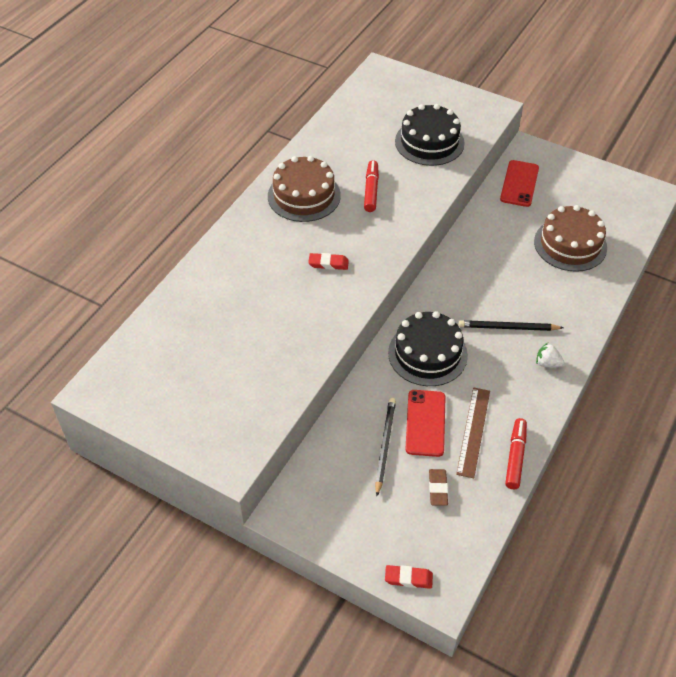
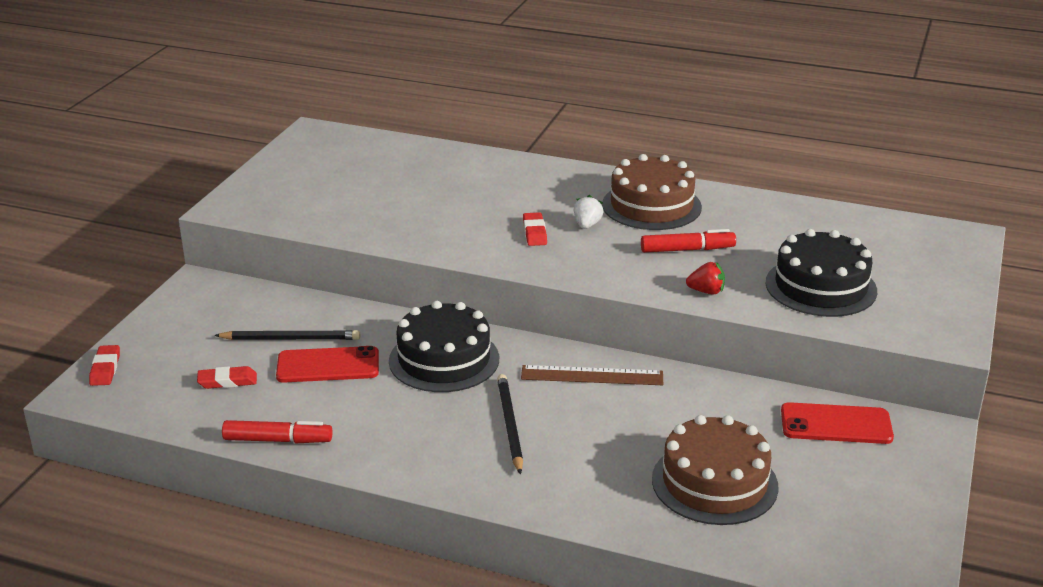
camera: 80 degrees right, 20 degrees down
(426, 192) = (706, 291): none -> red strawberry
(438, 489) = (227, 381): brown eraser -> red eraser
(473, 431) = (317, 403): brown ruler -> brown ruler (592, 375)
(547, 363) = (448, 464): white strawberry -> white strawberry (587, 225)

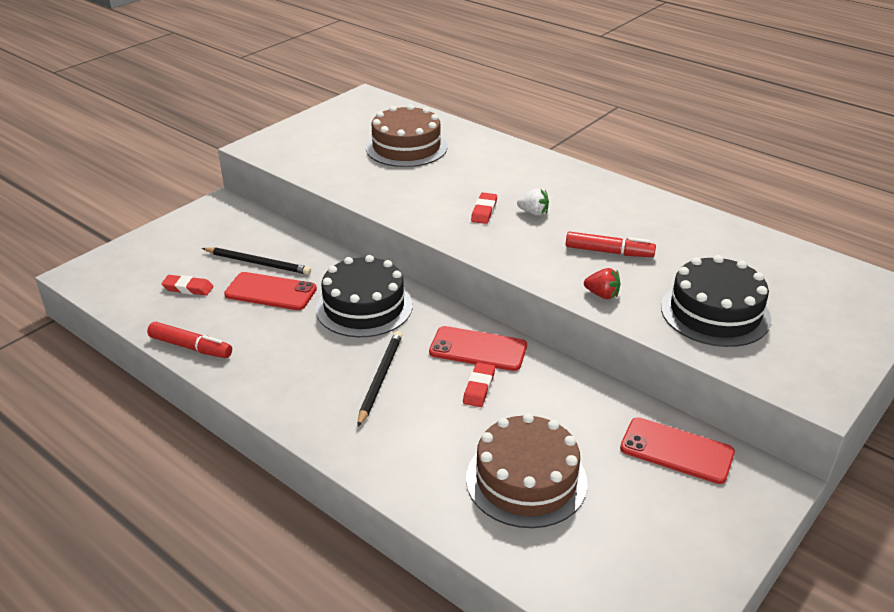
camera: 20 degrees right, 5 degrees up
(105, 369) = (110, 258): red eraser -> red eraser (479, 388)
(587, 225) = (533, 213): white strawberry -> white strawberry turned 75 degrees clockwise
(592, 375) = (478, 349): brown ruler -> red phone
(651, 206) = (602, 206): brown cake -> brown cake (406, 147)

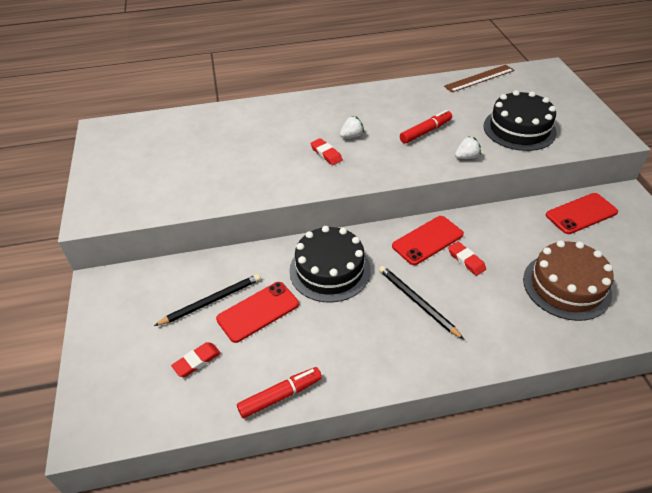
camera: 50 degrees left, 10 degrees up
(406, 147) = (201, 145): brown cake -> none
(602, 295) = (466, 157): red strawberry -> white strawberry
(777, 248) = (479, 78): none -> brown ruler

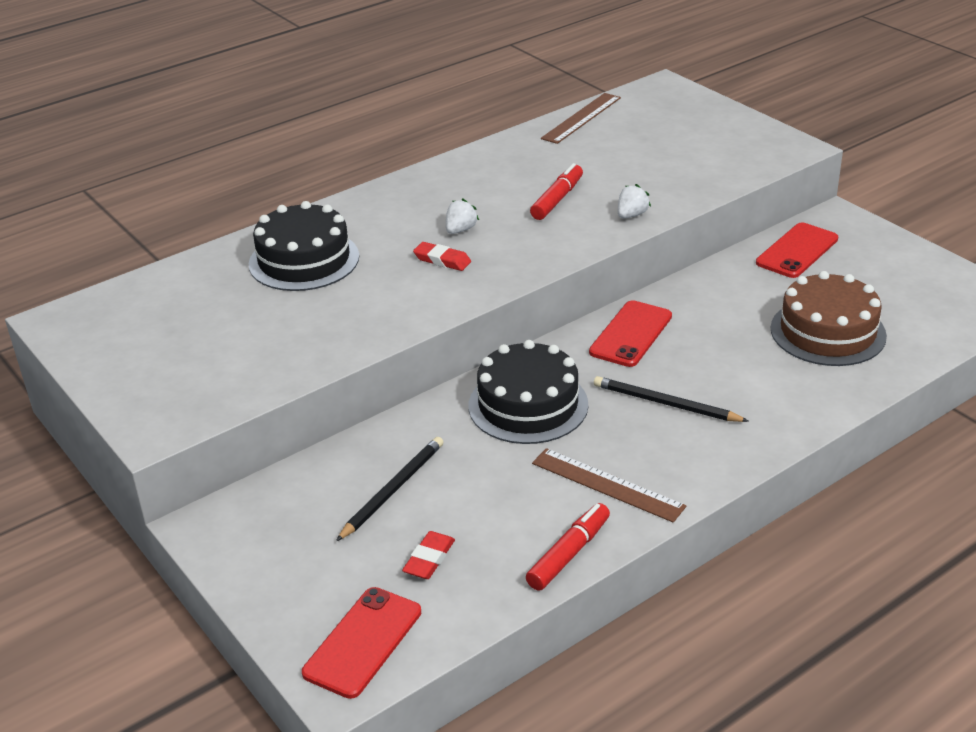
camera: 25 degrees left, 10 degrees down
(258, 311) = (467, 480): red phone -> red phone (363, 642)
(339, 351) = (607, 484): none -> brown ruler
(466, 260) = (694, 341): red eraser -> none
(519, 129) = (675, 166): black cake -> black cake (304, 260)

